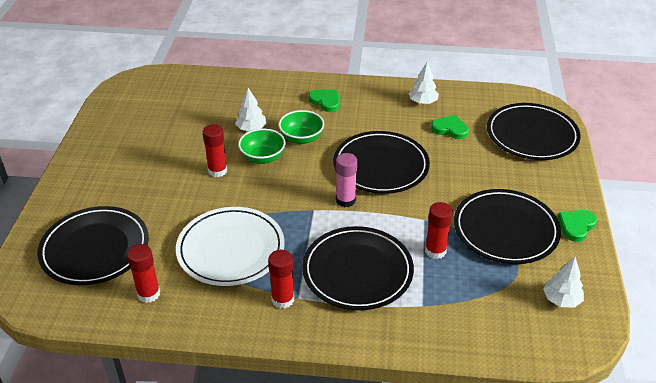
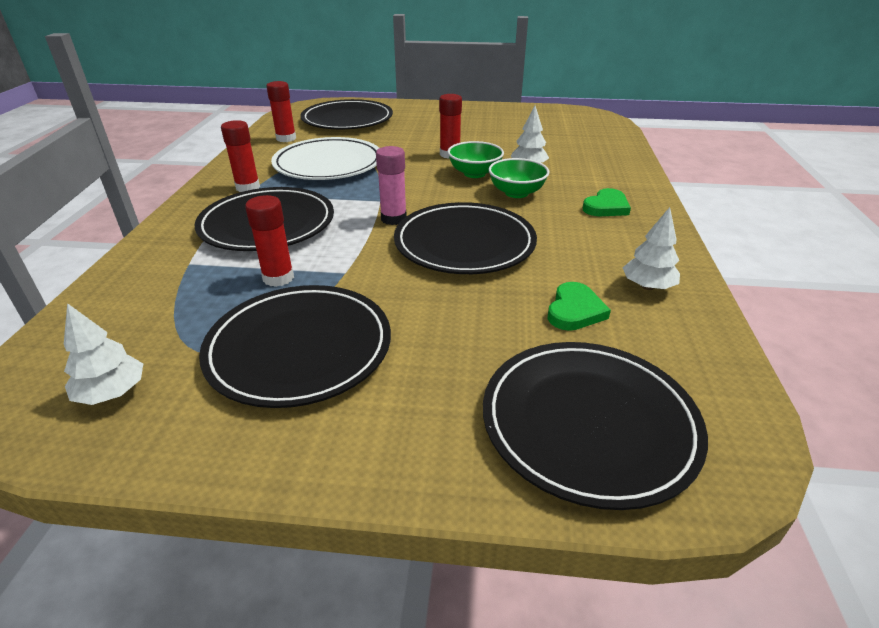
camera: 90 degrees right, 5 degrees down
(576, 226) = (279, 448): green heart -> none

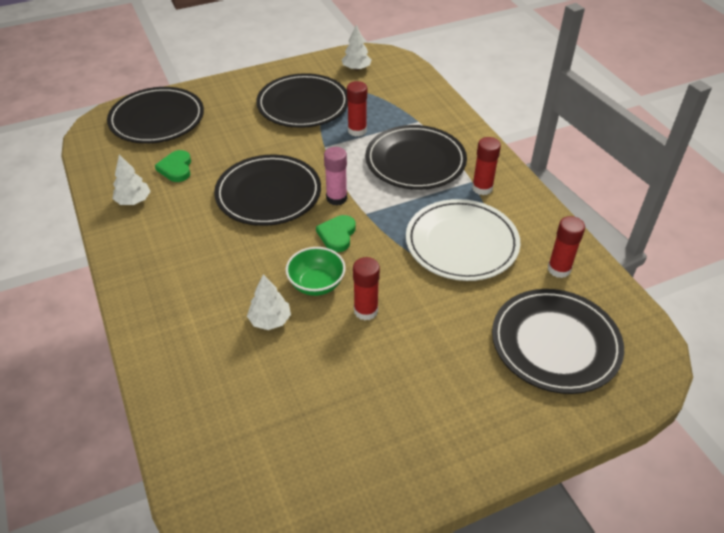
camera: 150 degrees right, 10 degrees up
(516, 193) = (260, 268): green bowl -> none
(606, 207) = (174, 278): green heart -> green heart (337, 235)

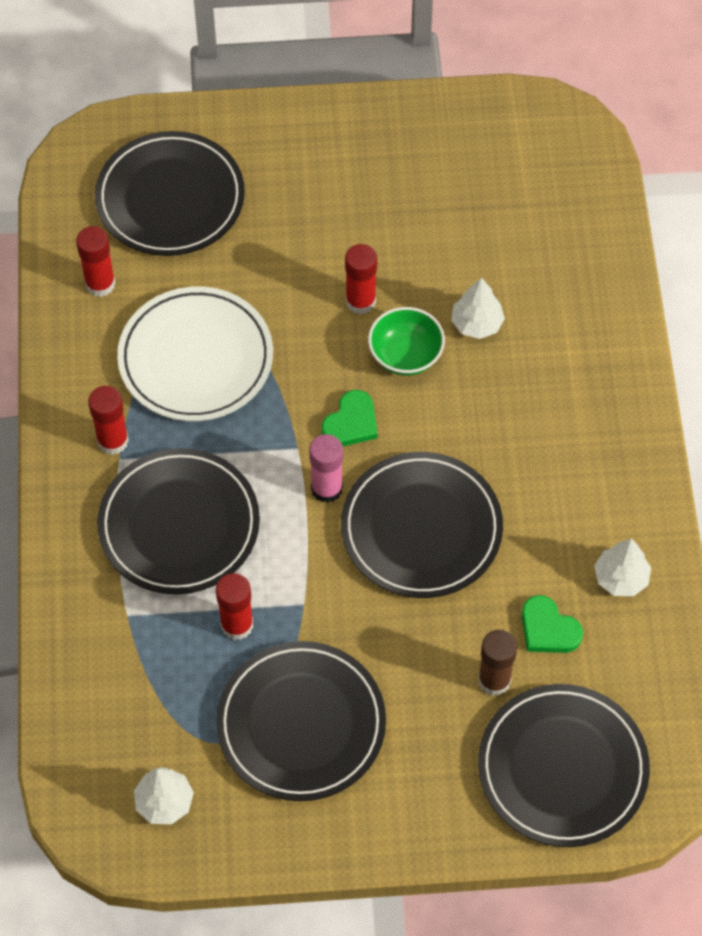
camera: 160 degrees left, 15 degrees up
(176, 168) = (548, 629): green heart -> green heart turned 120 degrees clockwise
(203, 142) = (494, 680): none -> brown glue stick

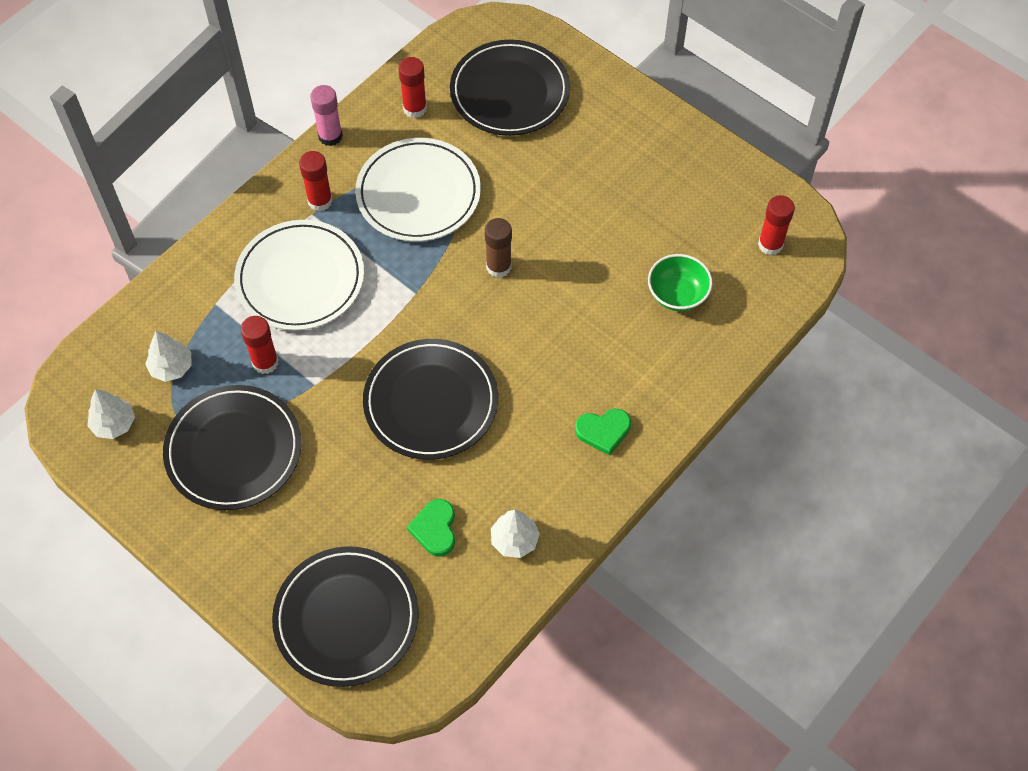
camera: 45 degrees right, 0 degrees up
(179, 525) = (300, 278): black plate -> white plate
(327, 488) = (404, 330): pink glue stick -> pink glue stick (330, 136)
(351, 423) = (462, 305): green heart -> green heart (603, 431)
(360, 301) = (551, 240): red glue stick -> red glue stick (770, 244)
(405, 355) = (540, 294): green bowl -> green bowl (677, 295)
(477, 323) = (606, 312): white tree -> white tree (171, 367)
(494, 680) = (368, 529): brown glue stick -> brown glue stick (498, 267)

